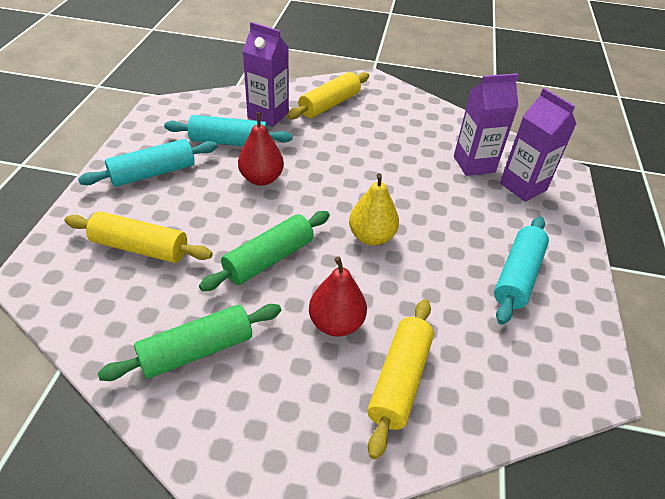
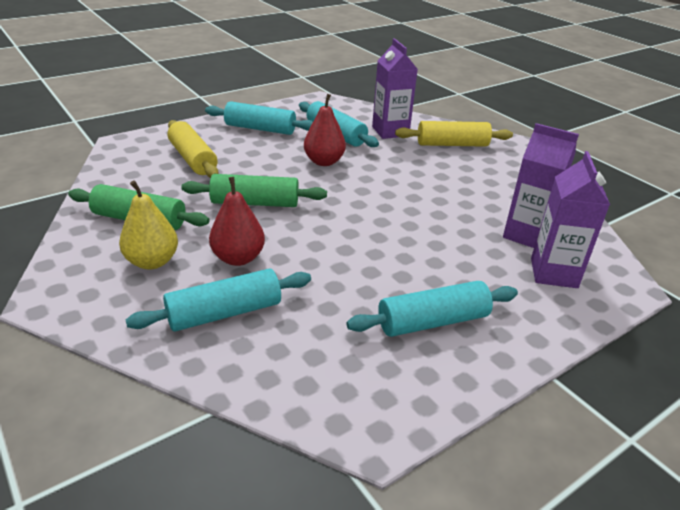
camera: 45 degrees right, 10 degrees down
(371, 237) = (348, 230): yellow pear -> yellow pear (152, 261)
(400, 380) = (224, 313): yellow rolling pin -> turquoise rolling pin

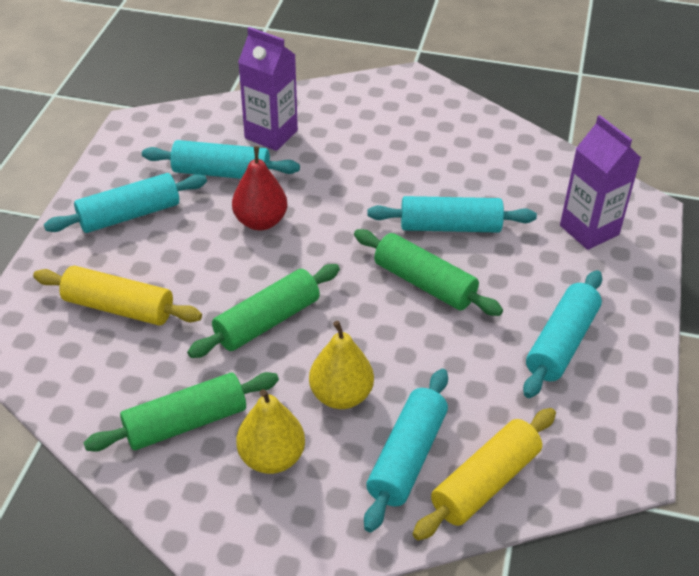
camera: 40 degrees left, 10 degrees up
(238, 258) = (341, 395): red pear -> yellow pear
(379, 236) = (424, 283): none -> green rolling pin
(442, 219) = (450, 226): none -> turquoise rolling pin
(452, 144) = (351, 118): yellow rolling pin -> yellow rolling pin (485, 482)
(526, 235) = (530, 200): purple carton -> none

